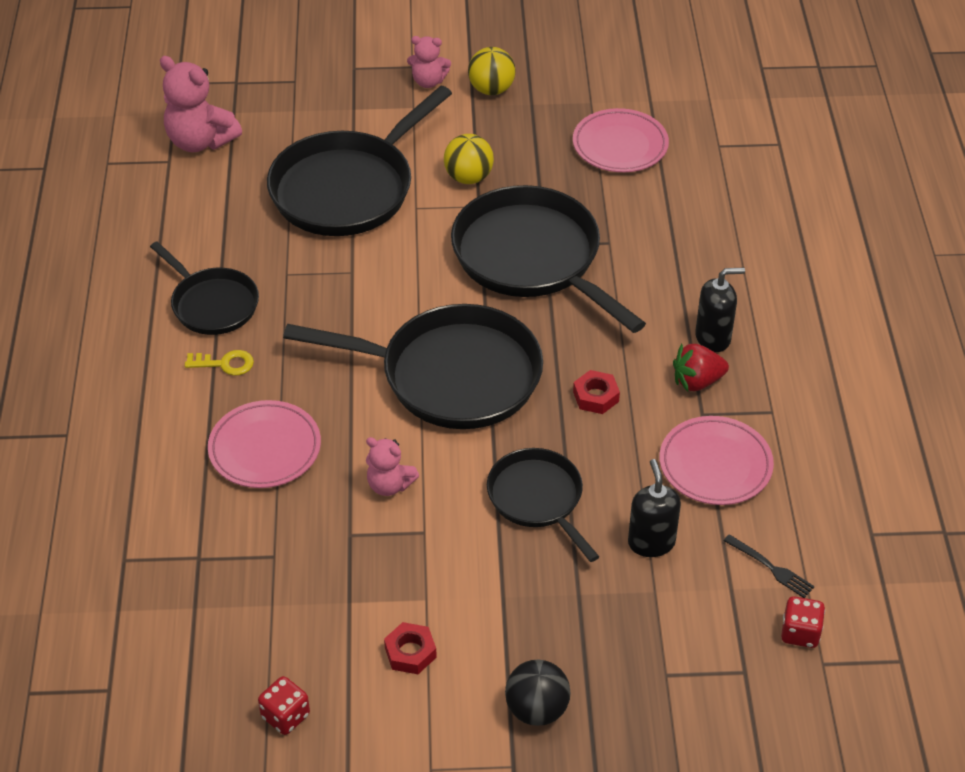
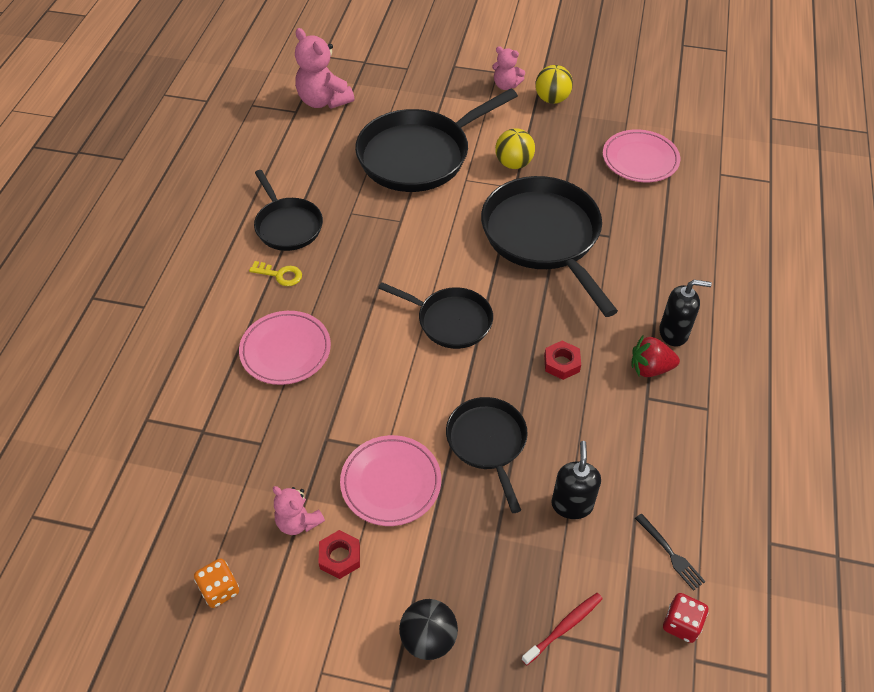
camera: 15 degrees right, 5 degrees up
(285, 716) = (220, 589): red dice -> orange dice
(389, 485) = (371, 403): pink teddy bear -> pink teddy bear (298, 522)
(451, 375) = (450, 321): black pan -> black pan, size x0.57
(678, 665) = (564, 627): none -> red toothbrush
(715, 465) = (646, 446): pink plate -> pink plate (391, 483)

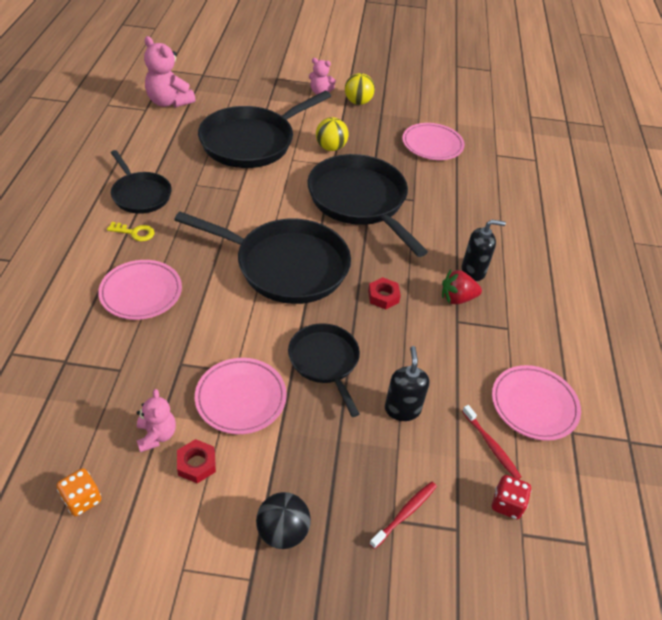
camera: 10 degrees left, 5 degrees down
(298, 522) = (156, 435): pink teddy bear -> pink teddy bear turned 135 degrees counterclockwise
(450, 321) = (286, 266): black pan -> black pan, size x1.75
(671, 554) = (491, 446): black fork -> red toothbrush
(727, 507) = (534, 405): none -> pink plate

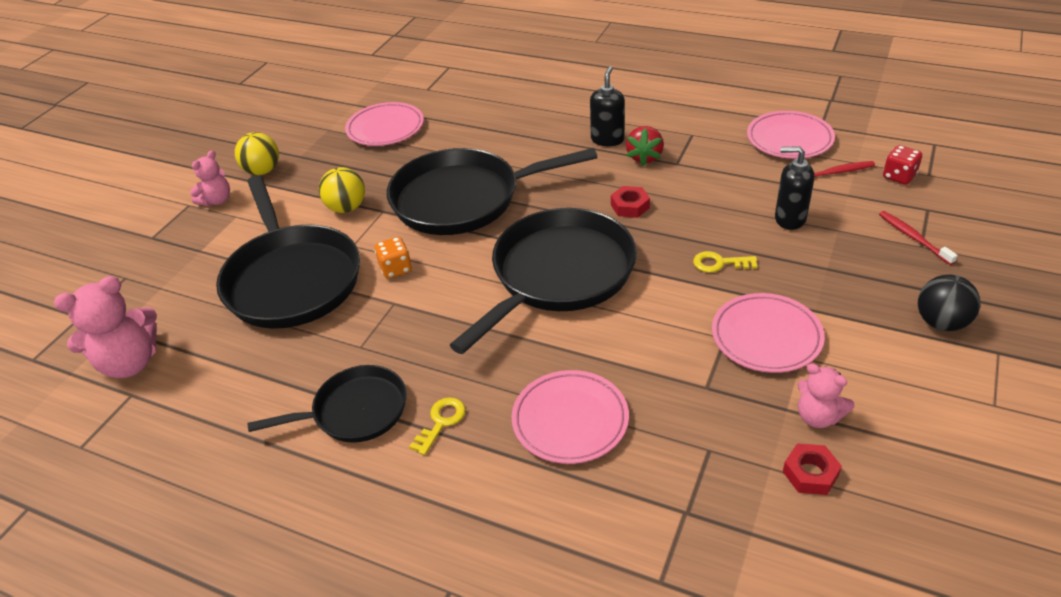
camera: 65 degrees left, 5 degrees down
(82, 499) = (913, 493): orange dice -> orange dice (395, 269)
(156, 435) = (818, 417): pink teddy bear -> pink teddy bear turned 150 degrees counterclockwise
(196, 464) = (859, 383): red nut -> red nut (810, 473)
(325, 361) = (719, 263): black pan -> yellow key

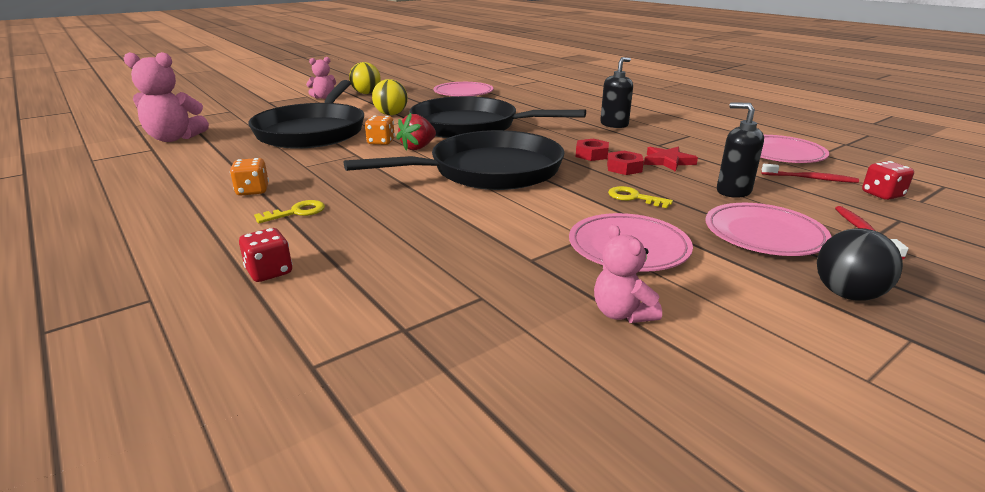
camera: 25 degrees right, 15 degrees down
(355, 411) = (253, 191): black pan -> orange dice
(512, 509) = (269, 272): none -> red dice
(570, 420) = (388, 241): pink plate -> pink plate (764, 235)
(644, 157) = (634, 137): red strawberry -> red strawberry (418, 148)
(706, 191) = (668, 161): none -> red star
(810, 473) = (564, 350): red nut -> red nut (624, 168)

